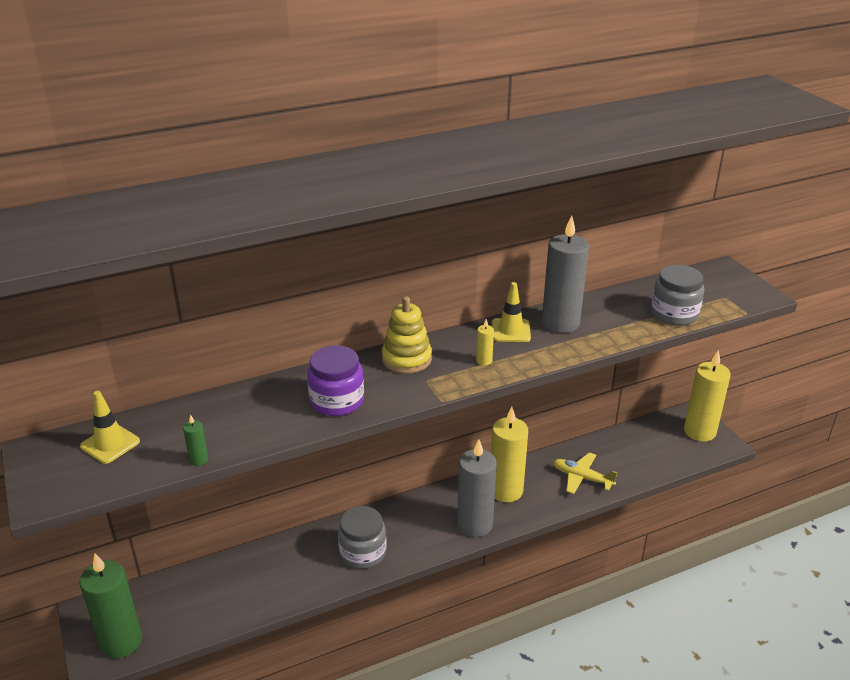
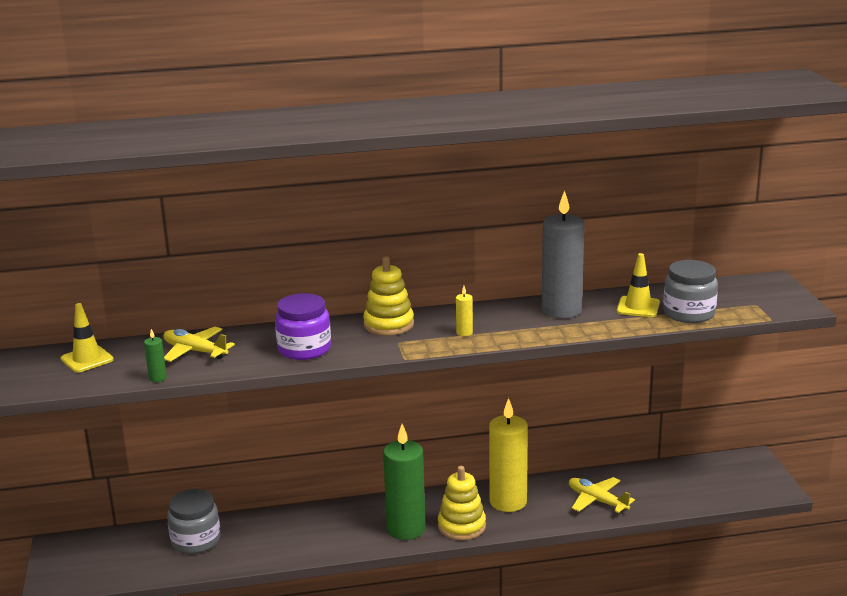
camera: 15 degrees right, 10 degrees down
(121, 642) = (79, 573): green candle -> green candle (406, 529)
(224, 418) = (195, 351): none -> yellow plane
(363, 552) = (336, 534): grey jar -> grey jar (196, 540)
(475, 524) = (461, 526): grey candle -> yellow stacking toy
(511, 331) = (506, 312): yellow traffic cone -> yellow traffic cone (638, 307)
(699, 431) = (753, 475): yellow candle -> none

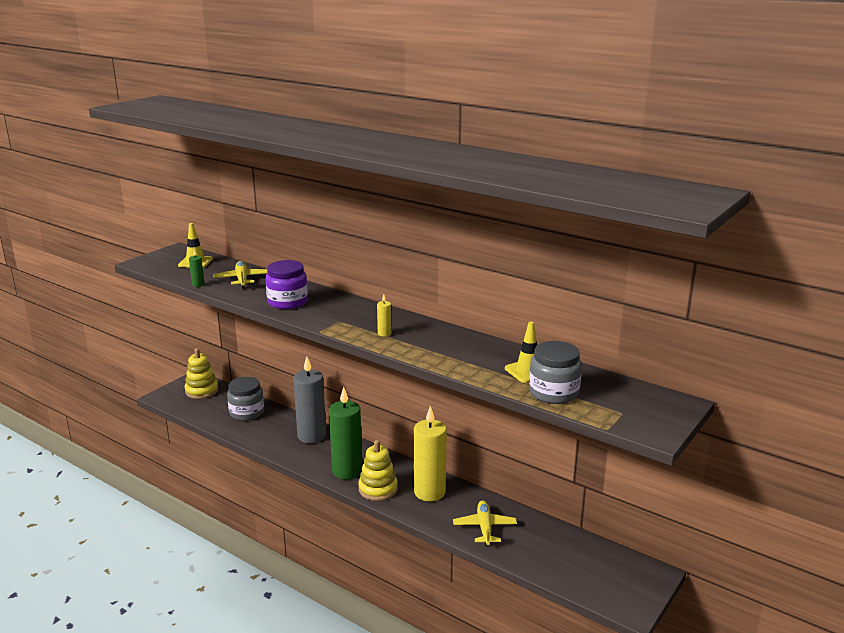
camera: 45 degrees right, 0 degrees up
(388, 324) = (358, 309): yellow stacking toy -> yellow stacking toy (202, 391)
(561, 310) = (473, 349): grey candle -> grey candle (311, 436)

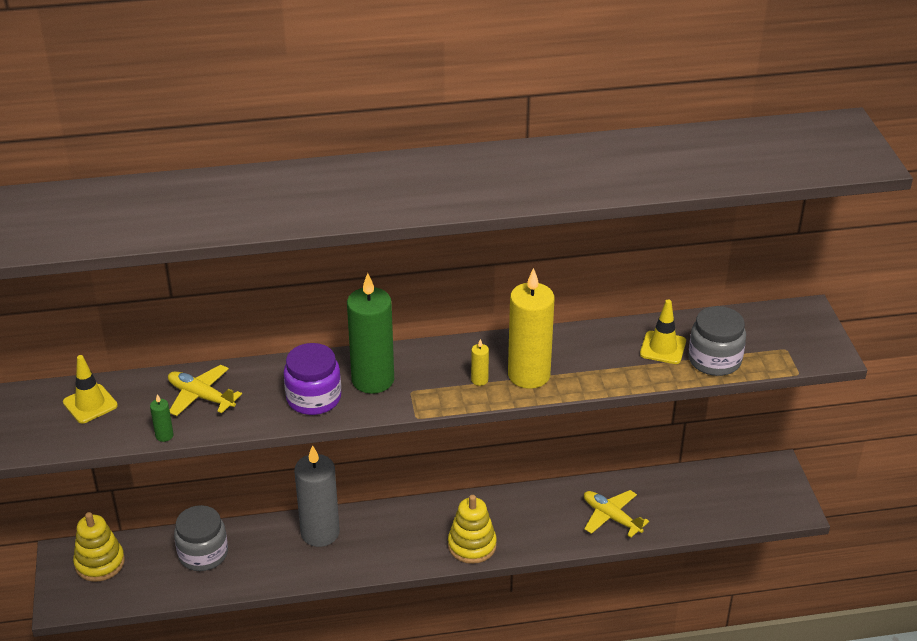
camera: 45 degrees left, 15 degrees up
(347, 471) = (415, 547): green candle -> green candle (373, 380)
(429, 492) = (520, 515): yellow candle -> yellow candle (529, 375)

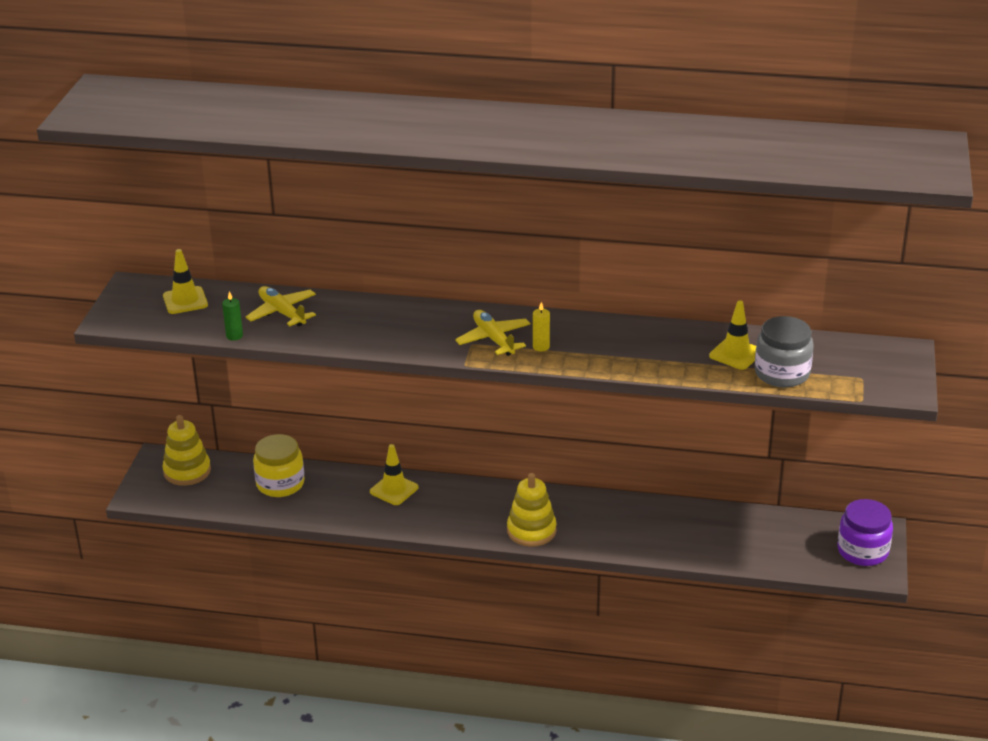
camera: 20 degrees right, 5 degrees down
(203, 554) = (280, 484): grey jar -> yellow jar
(314, 398) = (380, 332): purple jar -> purple jar (862, 551)
(320, 533) = (394, 490): grey candle -> yellow traffic cone
(373, 380) = (442, 328): green candle -> none
(529, 375) = (590, 351): yellow candle -> none
(611, 517) = (681, 537): yellow plane -> yellow plane (494, 339)

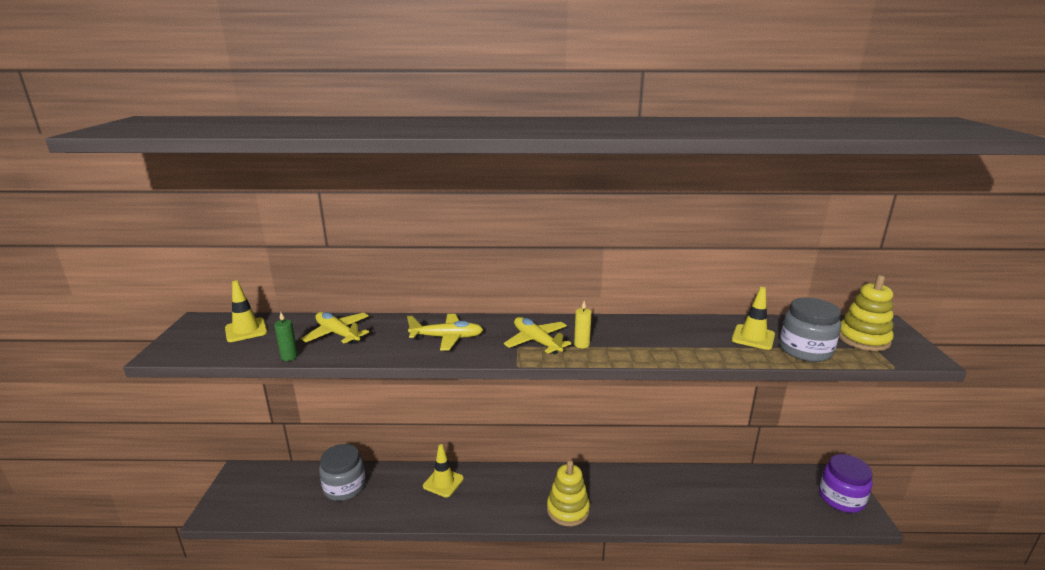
camera: 10 degrees left, 10 degrees down
(187, 471) = (262, 483): yellow stacking toy -> yellow stacking toy (863, 339)
(280, 484) = (344, 487): yellow jar -> grey jar
(398, 327) = (447, 338): none -> yellow plane

